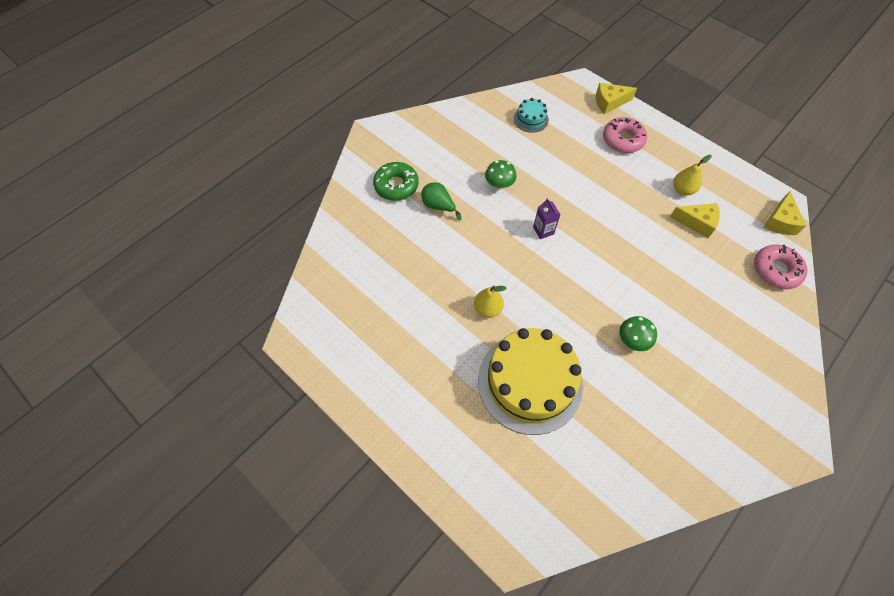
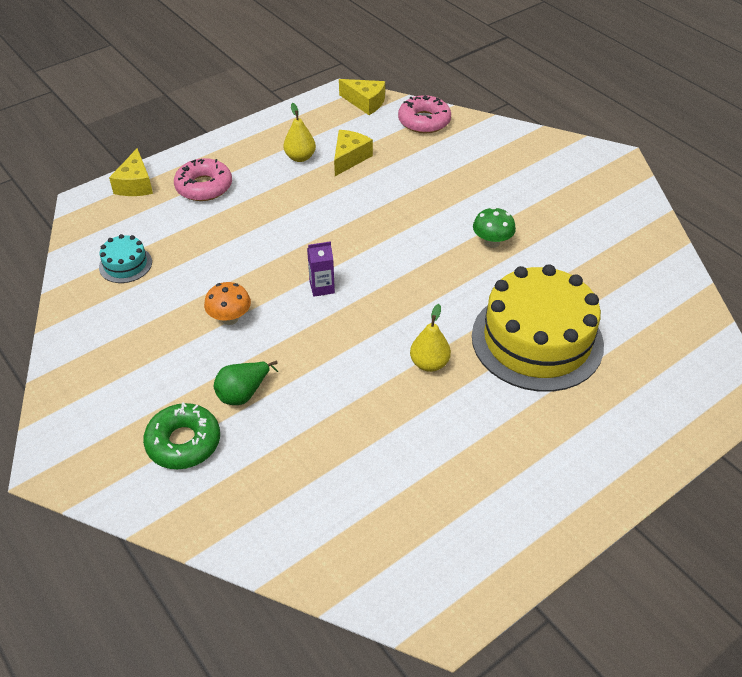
camera: 80 degrees left, 15 degrees down
(499, 185) = (230, 318): green mushroom -> orange mushroom

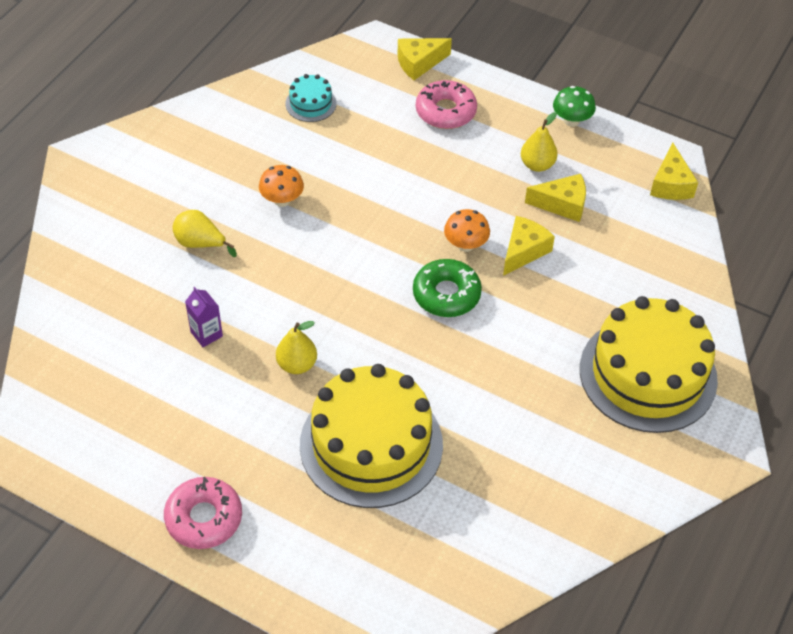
camera: 65 degrees right, 5 degrees up
(183, 442) = (132, 226): green donut -> green donut (446, 294)
(243, 393) = (200, 243): green pear -> yellow pear
(322, 287) = (355, 250): purple carton -> purple carton (206, 334)
(357, 221) = (465, 245): none -> orange mushroom
(384, 192) = (524, 251): none -> yellow cheese
(424, 121) = (672, 246): pink donut -> pink donut (204, 518)
(492, 242) = (498, 367): green mushroom -> green mushroom (571, 120)
(533, 171) = (648, 374): none -> yellow cake

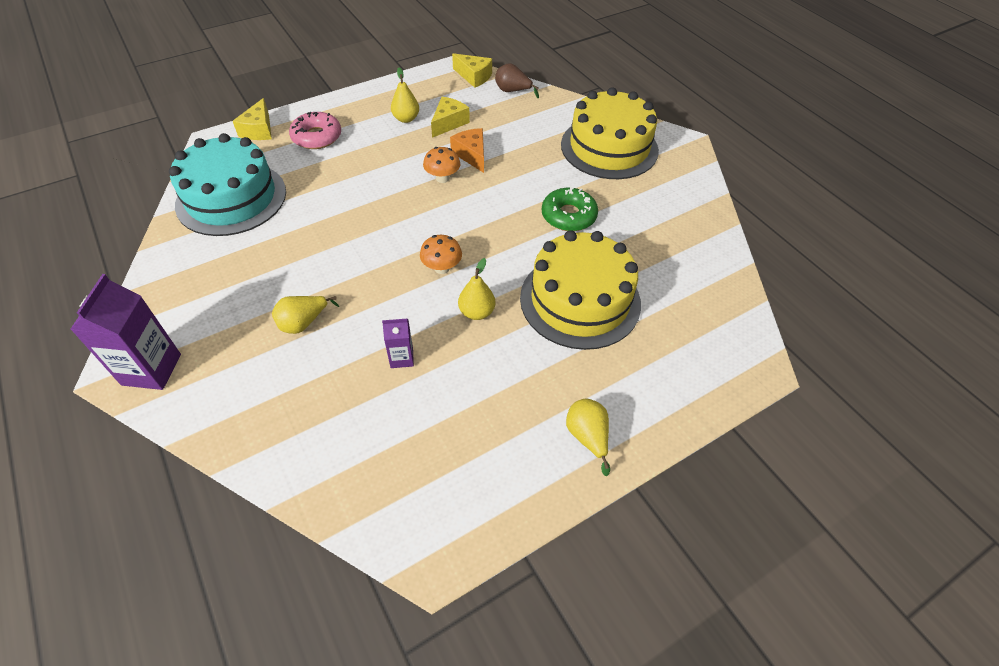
camera: 60 degrees left, 0 degrees up
(93, 177) = (151, 369): none -> purple carton
(204, 518) = (587, 437): pink donut -> yellow pear
(282, 200) = (309, 254): orange mushroom -> orange mushroom (442, 268)
(311, 103) = (231, 198): turquoise cake -> turquoise cake, size x2.31
(446, 294) = (477, 205): green donut -> green donut (568, 216)
(524, 251) = (472, 155): yellow cheese -> orange cheese
(571, 120) = (385, 90): green mushroom -> none
(675, 233) = (512, 91): none -> brown pear

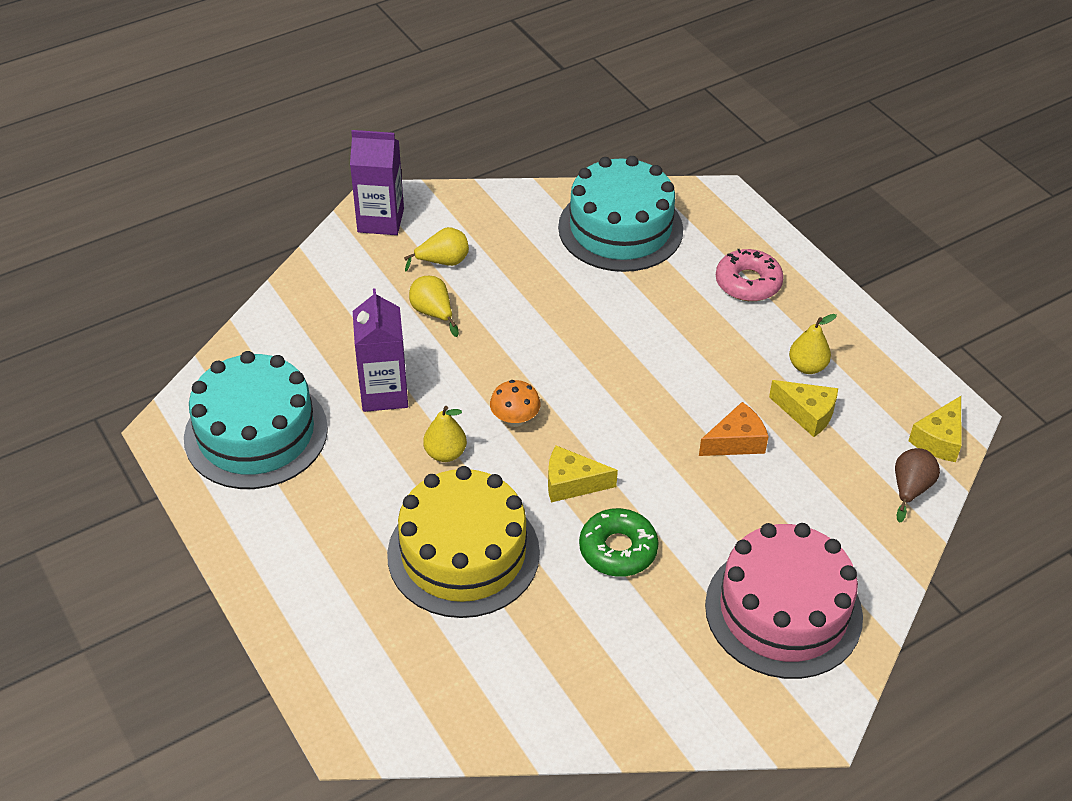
camera: 90 degrees right, 5 degrees down
(259, 130) = (752, 229): yellow cheese -> yellow cheese (572, 483)
(401, 358) = (384, 393): purple carton -> purple carton, size x1.86
(442, 178) = (681, 412): orange mushroom -> none
(444, 464) = (256, 433): none -> turquoise cake
(587, 437) = (272, 549): yellow pear -> yellow pear (443, 262)
(609, 147) = (783, 610): yellow cake -> pink cake

